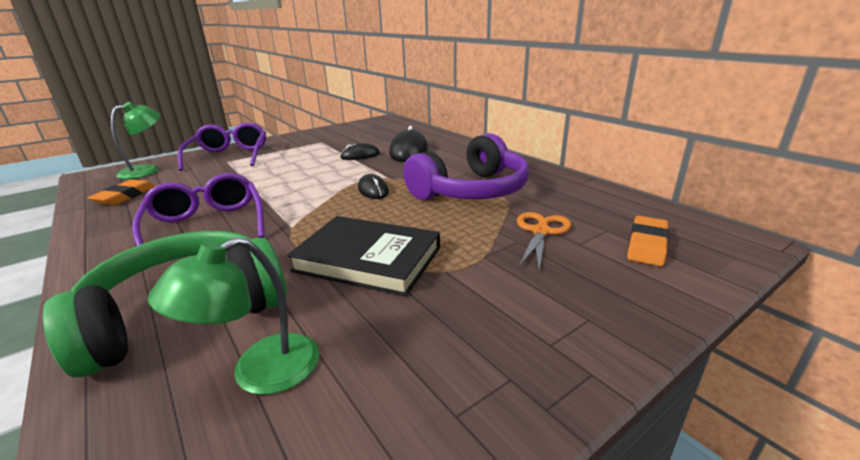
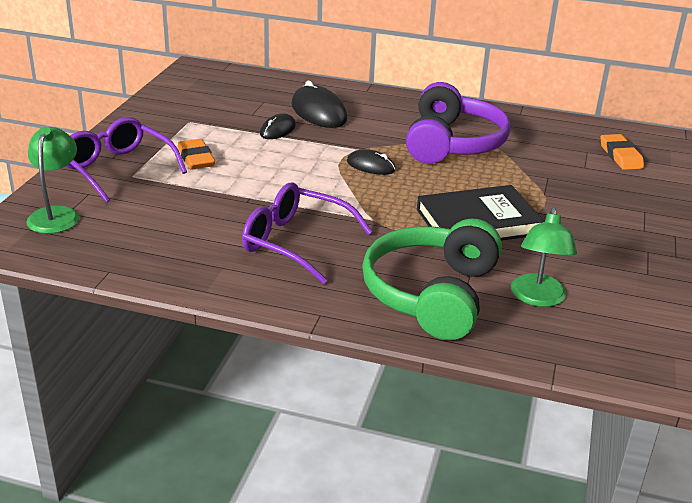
camera: 40 degrees left, 5 degrees up
(125, 196) = (124, 247): orange eraser -> orange eraser (196, 158)
(541, 232) = (552, 165): orange scissors -> none

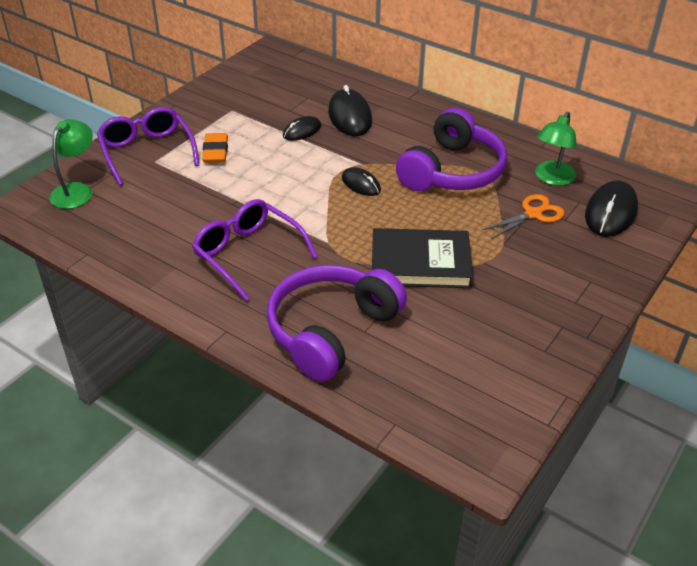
camera: 20 degrees right, 10 degrees up
(432, 294) = (331, 331): green headphones -> purple headphones
(537, 298) = (422, 355): green lamp -> green lamp (552, 178)
(553, 167) = (533, 214): none -> orange scissors
(620, 156) = (611, 212): orange eraser -> black mouse

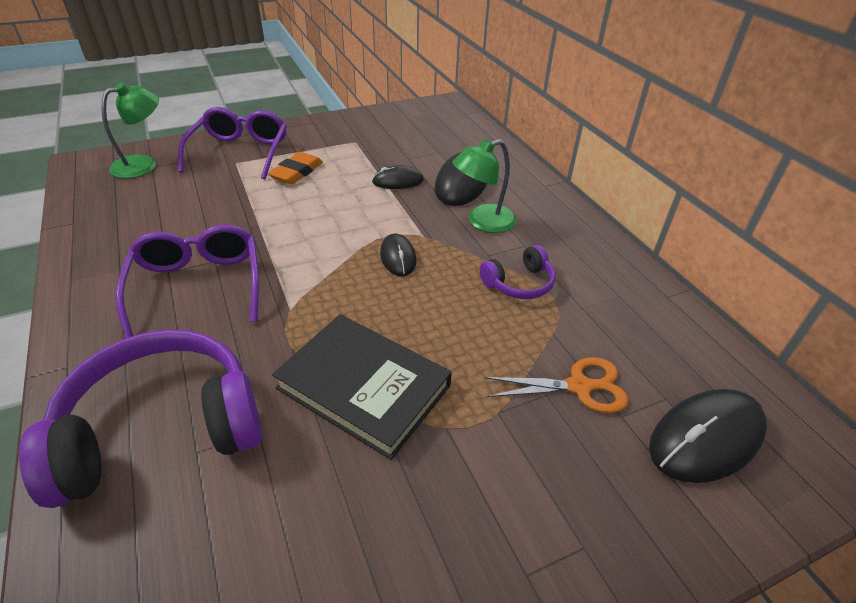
camera: 30 degrees right, 0 degrees up
(452, 171) = (519, 283): purple headphones -> purple headphones, size x0.48
(552, 178) = (648, 346): green lamp -> green lamp (482, 222)

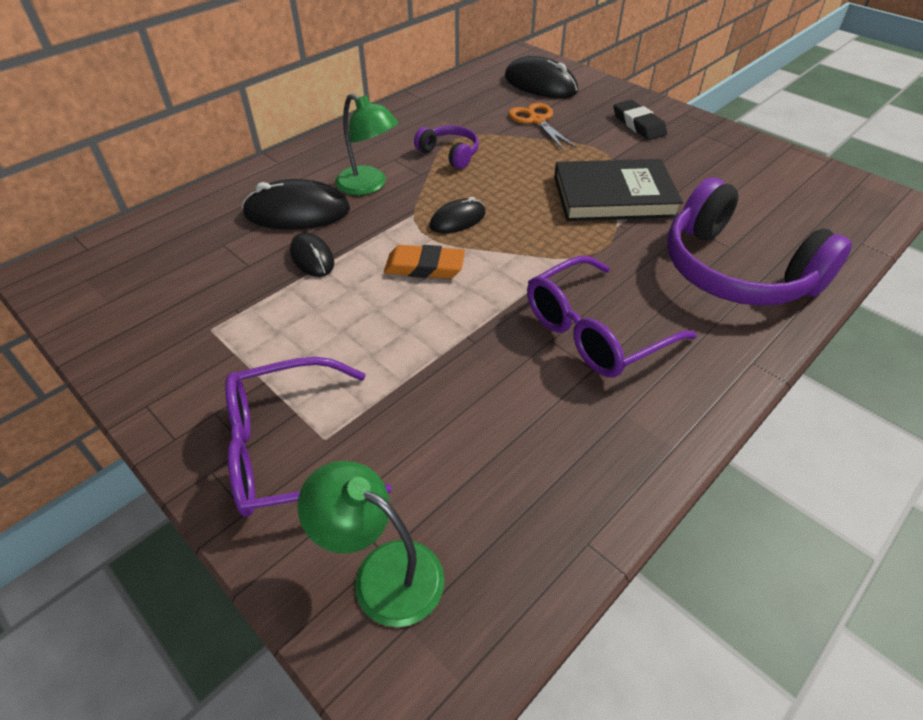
camera: 110 degrees left, 5 degrees up
(296, 172) = (326, 354): orange eraser -> orange eraser (424, 267)
(363, 387) = (614, 196): black book -> black book turned 75 degrees clockwise
(533, 517) = (638, 124): none -> black eraser

